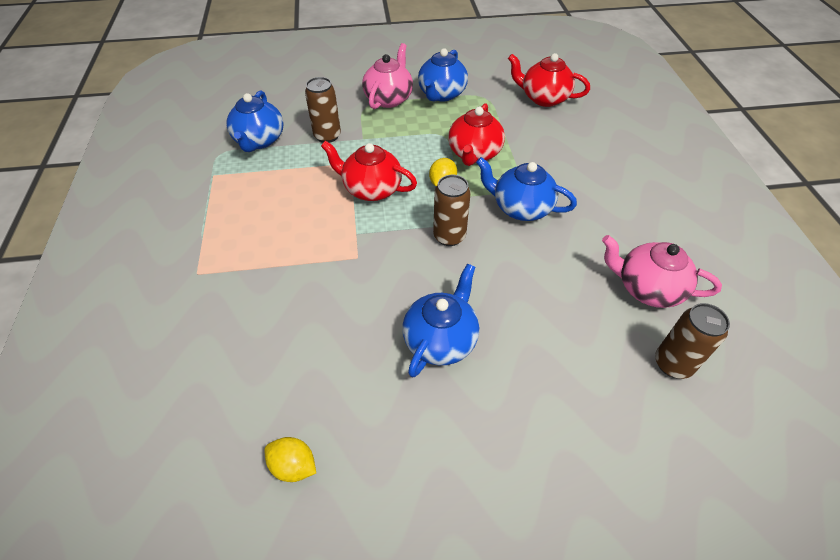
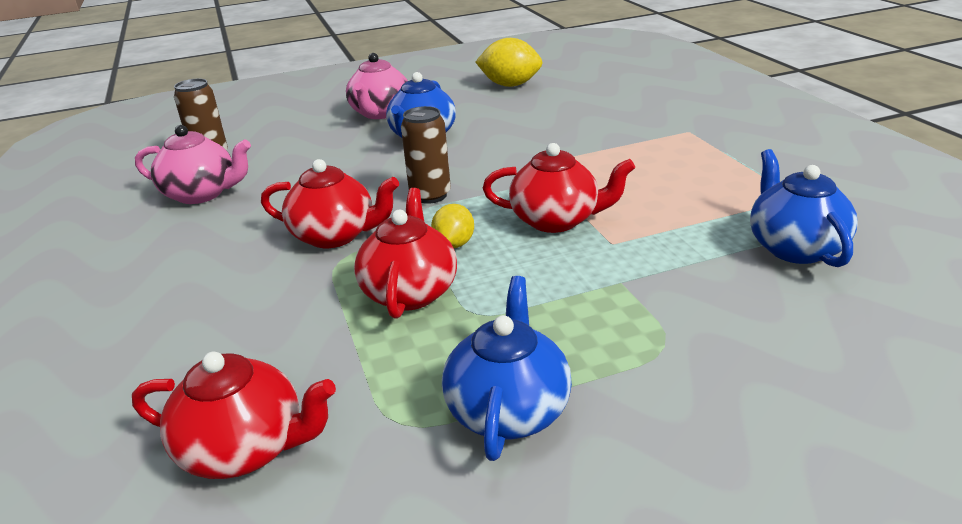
camera: 170 degrees right, 20 degrees down
(293, 466) = (510, 85): yellow lemon -> yellow lemon, size x1.68
(327, 136) = (687, 274): brown can -> none
(389, 98) = (628, 373): pink teapot -> pink teapot (380, 113)
(520, 208) = (335, 236): blue teapot -> red teapot

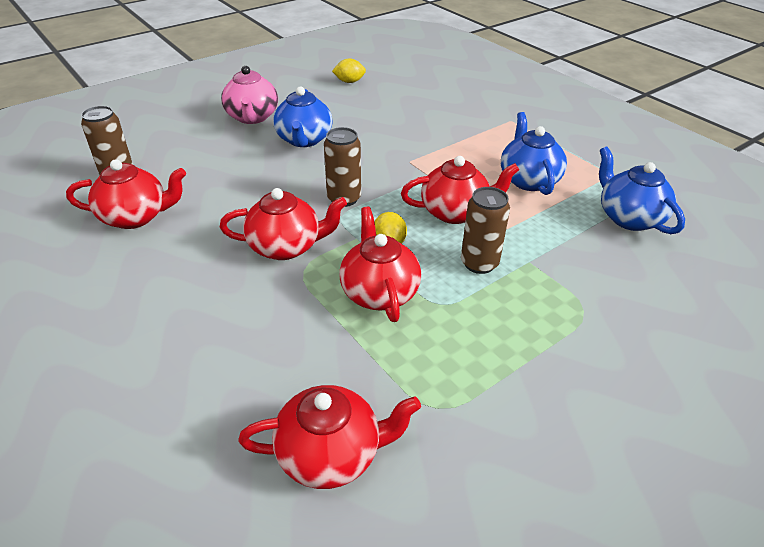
camera: 20 degrees left, 10 degrees up
(202, 194) = (136, 217): pink teapot -> red teapot
(508, 410) = (507, 381): blue teapot -> blue teapot (528, 180)
(510, 85) = (349, 82): yellow lemon -> yellow lemon, size x0.60
(553, 276) = (479, 263): none -> brown can

